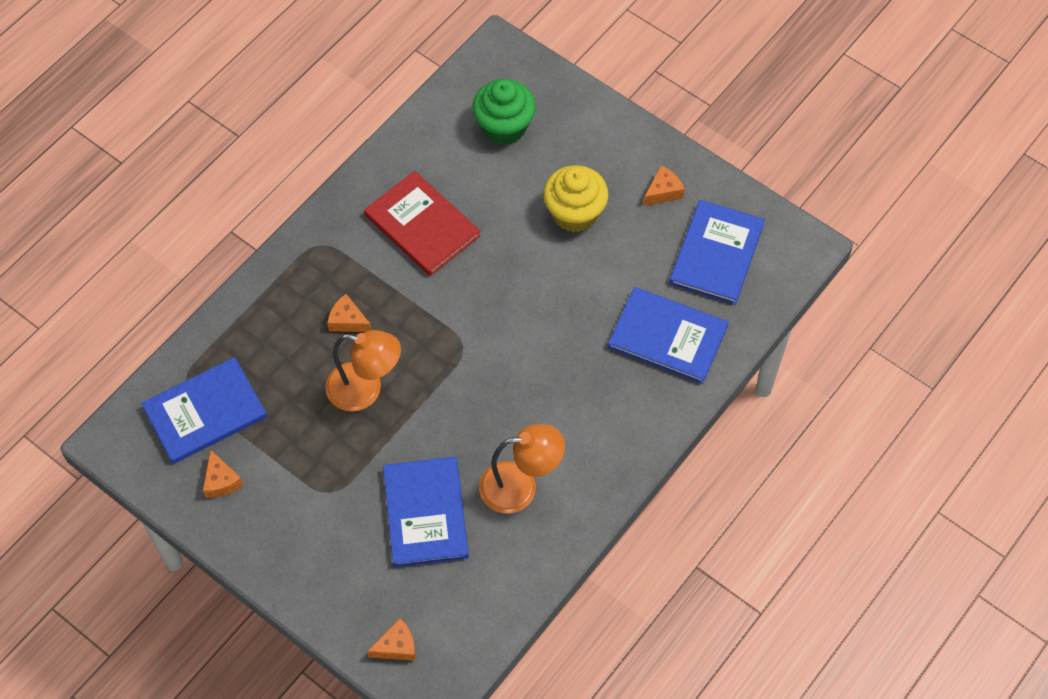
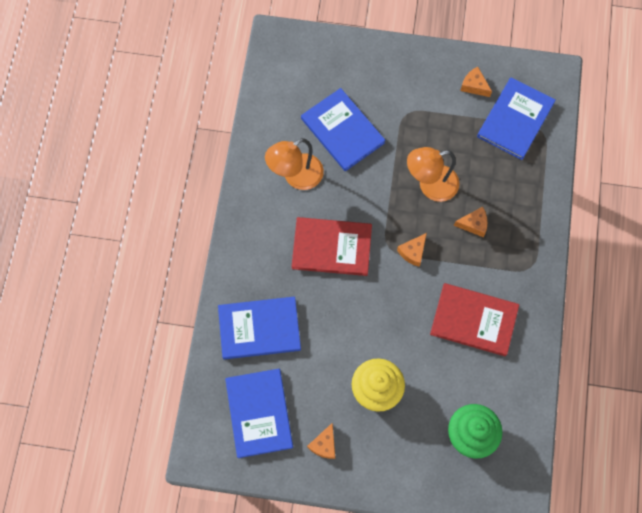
camera: 150 degrees right, 10 degrees up
(397, 646) = (310, 51): orange cheese -> orange cheese (413, 252)
(529, 381) = (331, 247): none -> red book

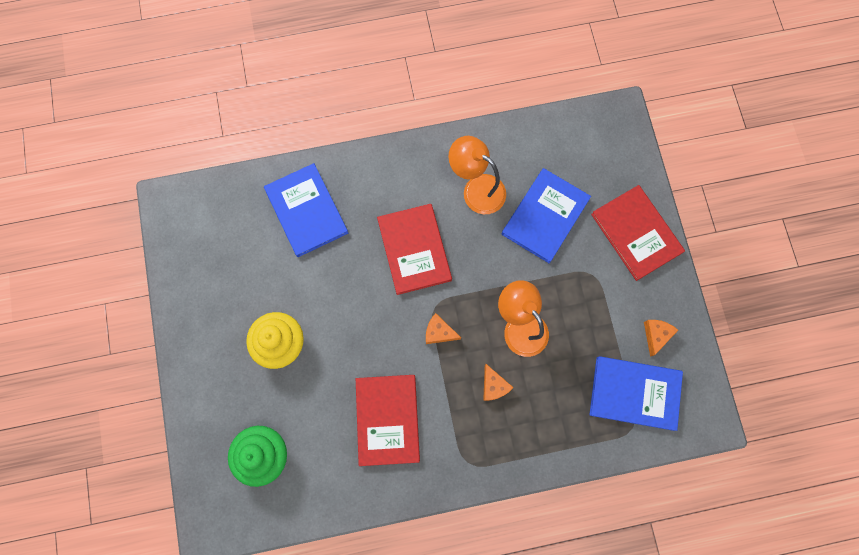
camera: 70 degrees right, 5 degrees up
(259, 413) = (223, 241): blue book -> none
(324, 444) = (211, 312): orange cheese -> none
(384, 67) = (636, 233): none -> red book

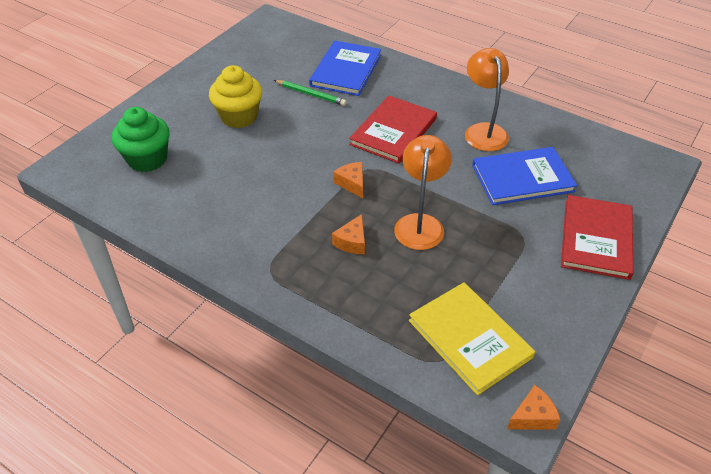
camera: 45 degrees right, 30 degrees down
(309, 266) = (311, 94): none -> green pencil
(388, 419) = (249, 202): red book -> none
(634, 393) = (470, 338): blue book -> yellow book
(656, 335) = (538, 315): orange cheese -> orange cheese (533, 416)

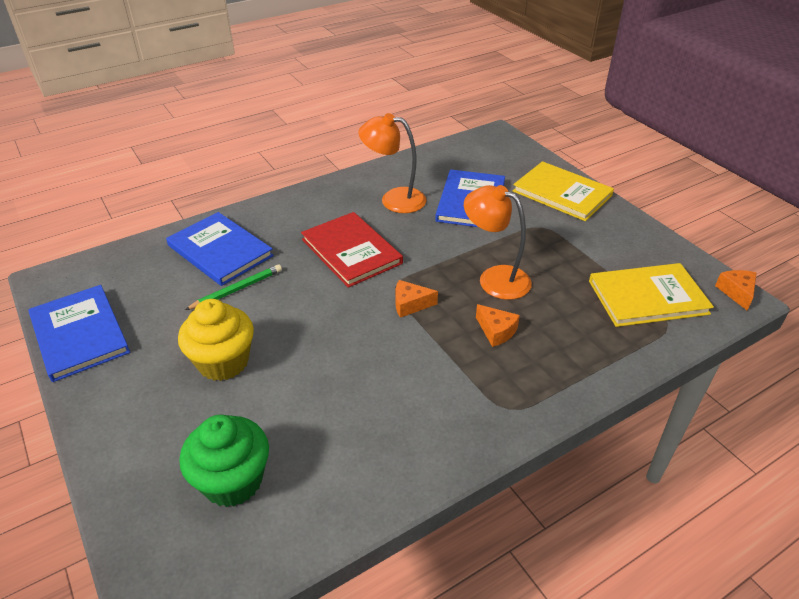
camera: 65 degrees left, 5 degrees down
(230, 52) = (79, 334): none -> blue book
(596, 239) = (562, 193): red book -> yellow book

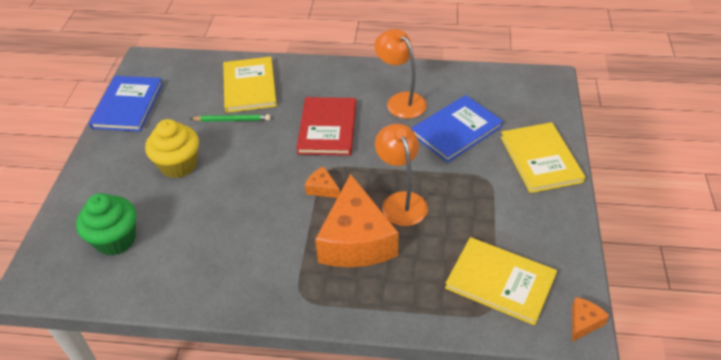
camera: 40 degrees right, 5 degrees up
(220, 251) = (249, 86): blue book -> yellow book
(496, 331) = (356, 240): orange cheese -> orange cheese, size x2.42

